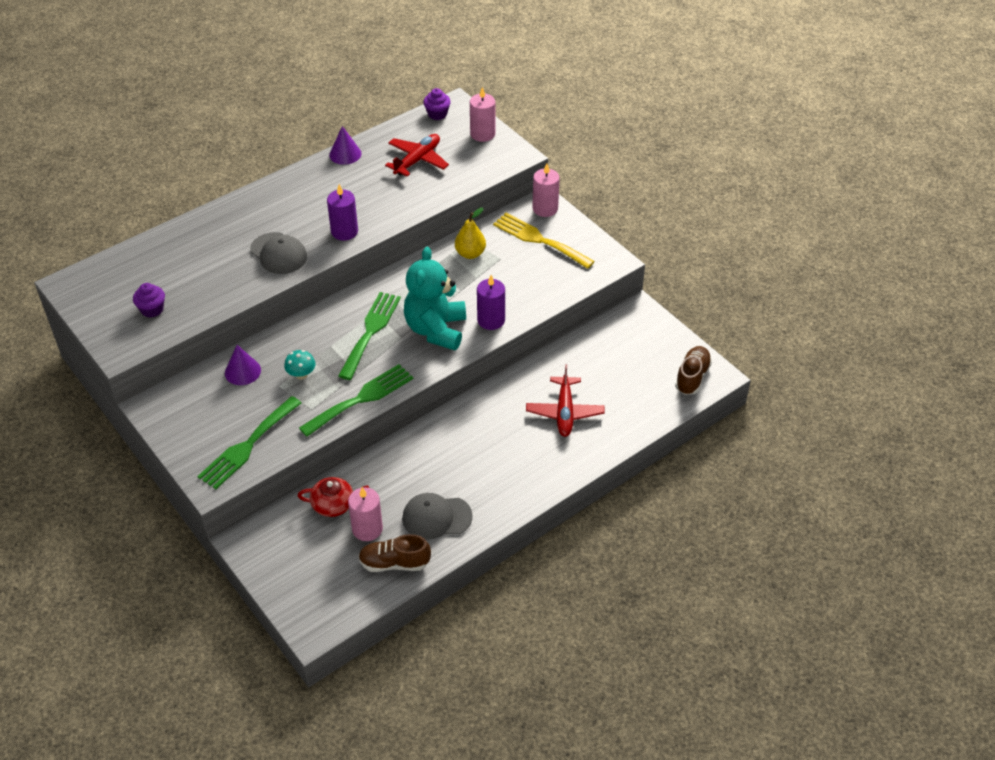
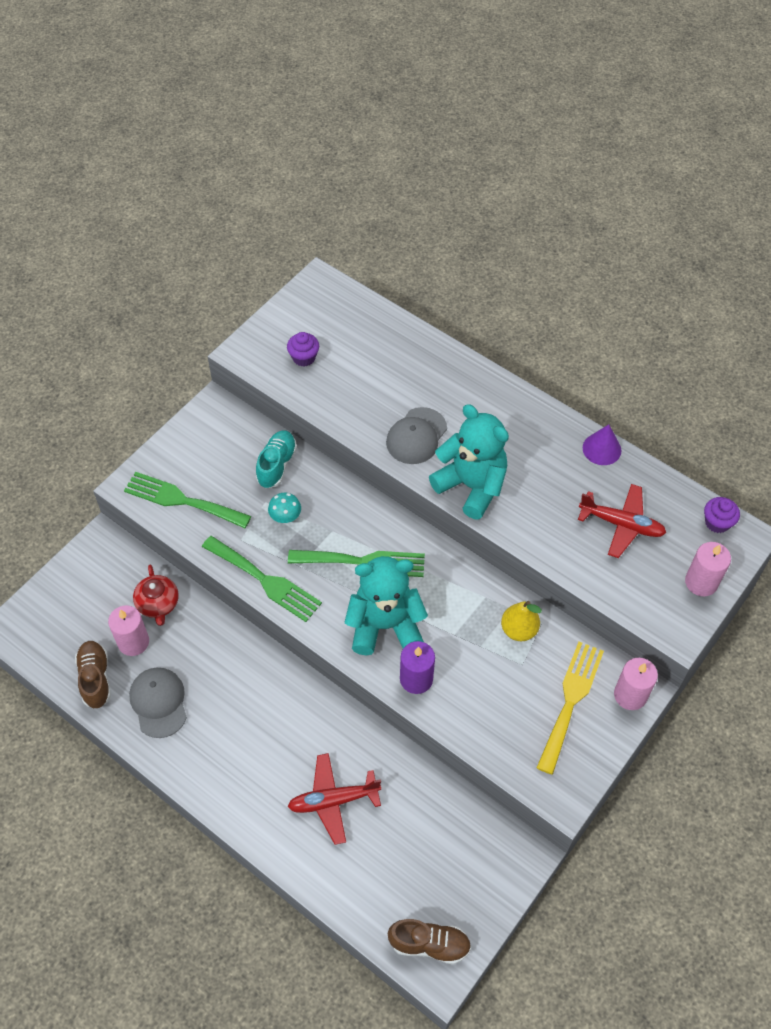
camera: 75 degrees right, 10 degrees up
(242, 371) = (277, 465): purple cone -> turquoise shoe
(344, 231) = (471, 486): purple candle -> turquoise teddy bear

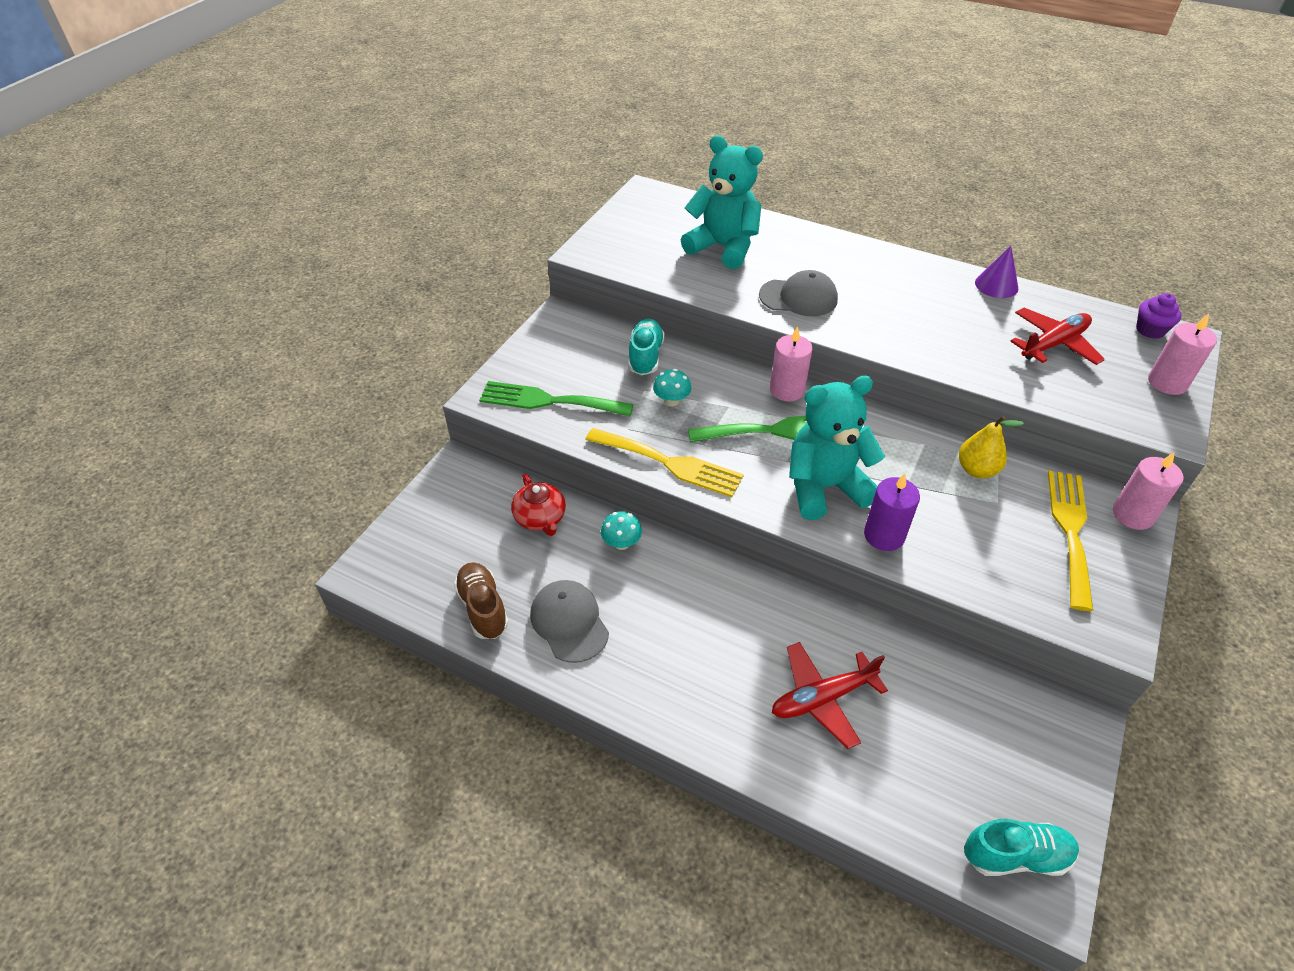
camera: 10 degrees left, 10 degrees down
(133, 642) = (521, 562): pink candle -> pink candle (787, 390)
(217, 638) = (621, 543): none -> turquoise mushroom
(265, 580) = (670, 463): green fork -> yellow fork
(304, 357) = (652, 249): purple cupcake -> none
(416, 436) = (798, 297): grey cap -> grey cap turned 105 degrees counterclockwise
(429, 944) = (1016, 856): brown shoe -> turquoise shoe
(471, 486) = (877, 331): turquoise teddy bear -> turquoise teddy bear (723, 247)
(621, 524) = (1053, 344): red plane -> red plane turned 45 degrees counterclockwise

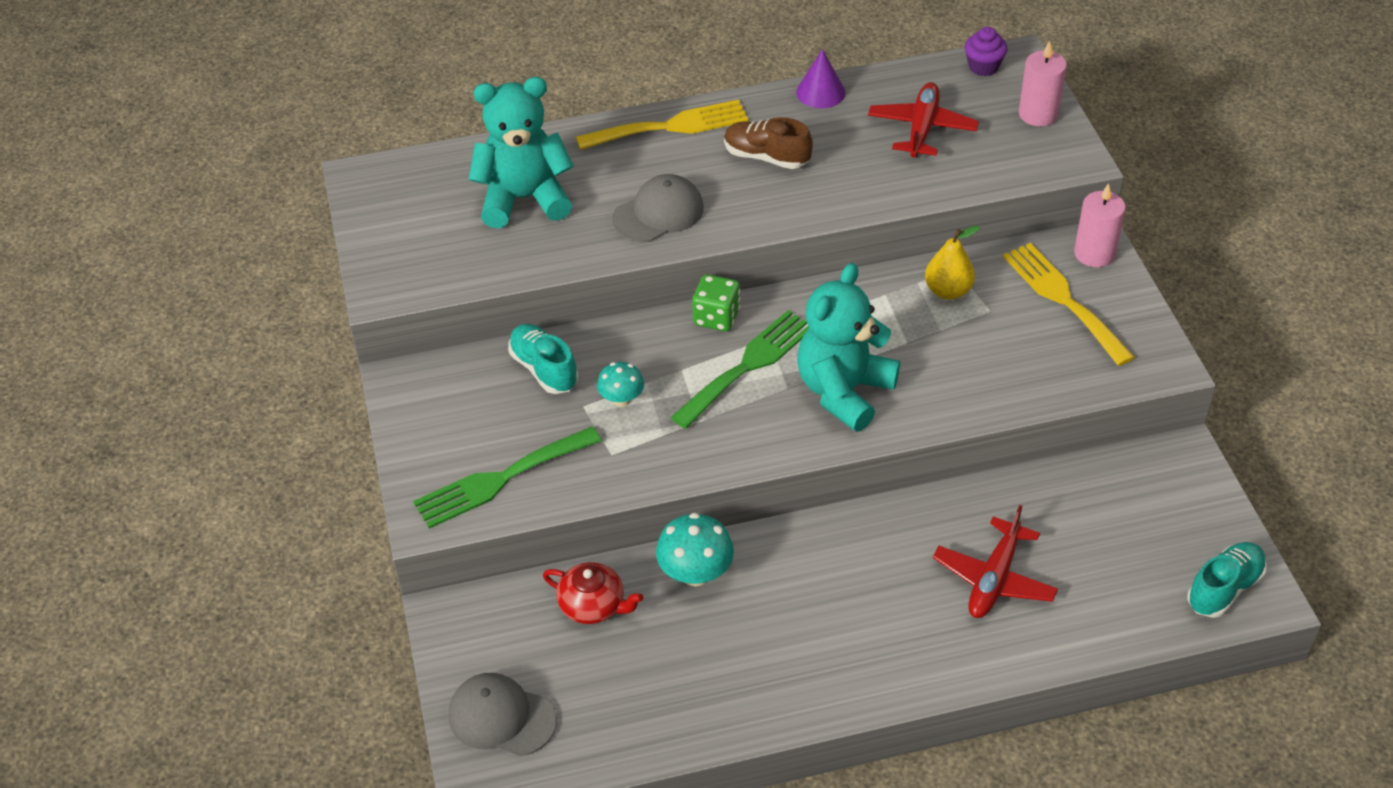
camera: 40 degrees left, 0 degrees up
(483, 608) = (637, 724): brown shoe -> brown shoe (766, 157)
(569, 622) = (728, 676): grey cap -> grey cap (501, 717)
(621, 543) = (695, 573): turquoise mushroom -> turquoise mushroom, size x1.58
(670, 463) = (688, 462): yellow fork -> yellow fork (670, 126)
(787, 390) = (716, 317): pink candle -> green dice
(884, 535) = (932, 402): purple candle -> none

